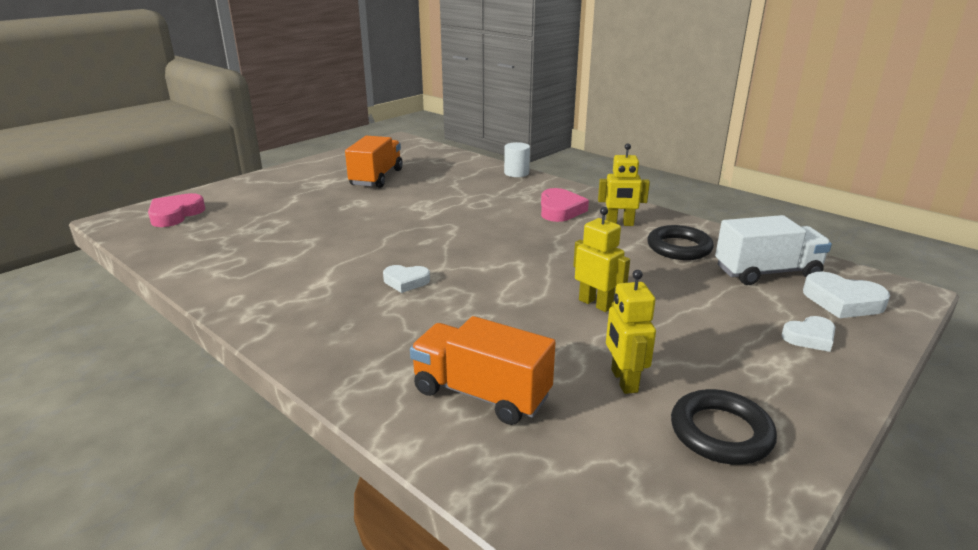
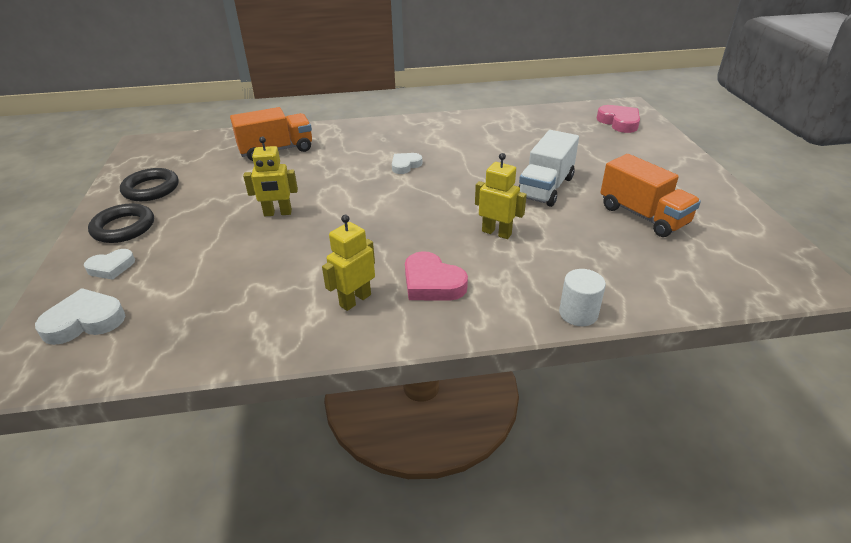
camera: 130 degrees right, 10 degrees up
(623, 381) = (216, 185): yellow robot -> yellow robot (496, 233)
(679, 248) = (268, 302): black ring -> black ring (123, 227)
(767, 272) = (166, 319): white truck -> white truck (545, 188)
(810, 337) = (111, 267): white heart -> white heart turned 135 degrees counterclockwise

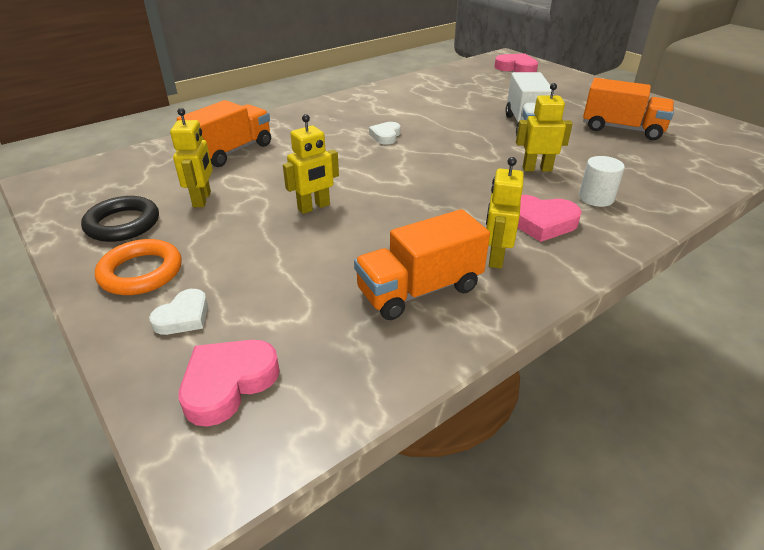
camera: 30 degrees left, 0 degrees up
(85, 321) = (228, 383): white heart -> pink heart
(123, 227) = (141, 272): black ring -> orange ring
(215, 184) = (202, 199): none -> yellow robot
(268, 305) = (419, 290): none -> orange truck
(578, 313) = (674, 209): white cylinder -> white cylinder (596, 198)

